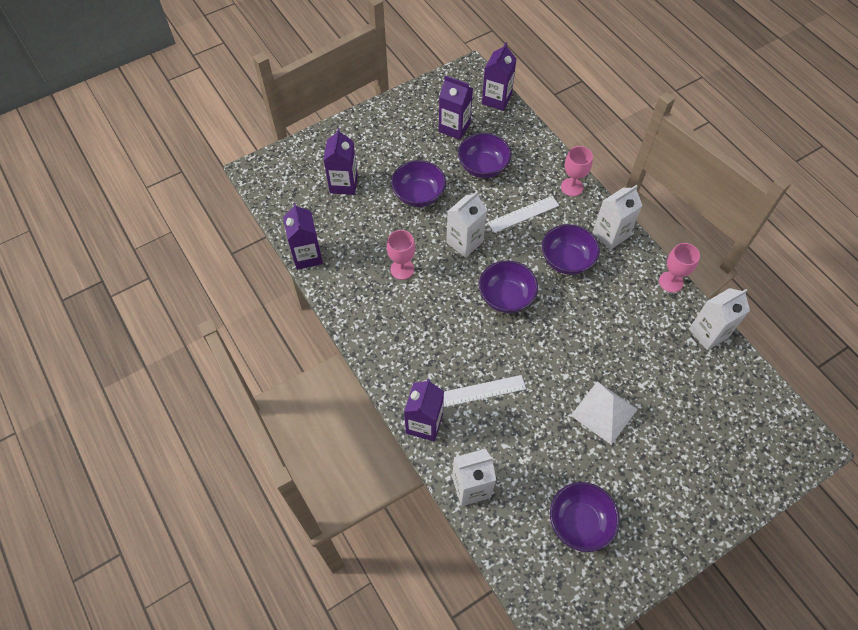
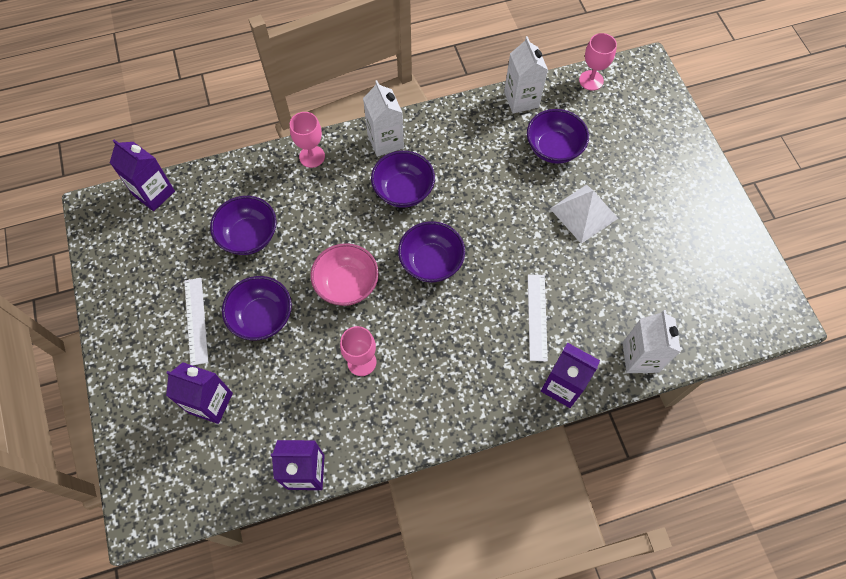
camera: 75 degrees left, 5 degrees up
(454, 128) = (177, 251): purple carton -> none
(464, 242) = (347, 284): white carton -> pink bowl
(523, 214) = (330, 214): white ruler -> white ruler (196, 320)
(579, 522) = (690, 269): purple bowl -> purple bowl (553, 148)
(670, 282) = (457, 109): pink goblet -> pink goblet (591, 80)

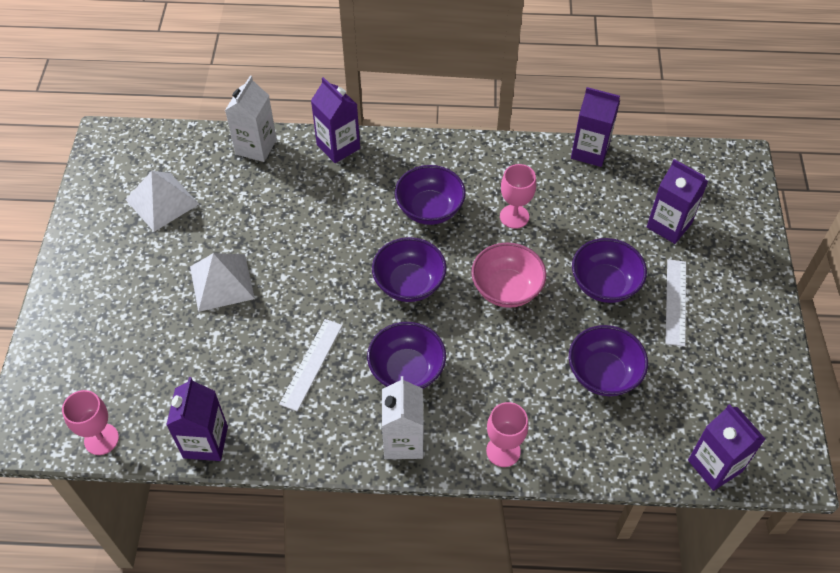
camera: 160 degrees left, 10 degrees down
(521, 99) = (205, 442): white carton -> purple carton
(537, 317) = (329, 204): white ruler -> white ruler (311, 364)
(553, 148) = (207, 364): purple bowl -> purple bowl (429, 209)
(683, 269) = (162, 201): none -> white pyramid

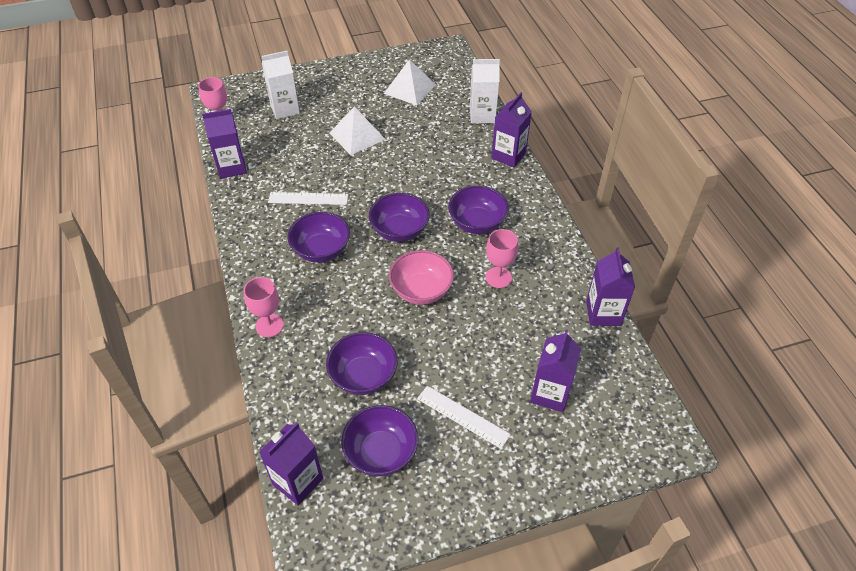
camera: 70 degrees right, 5 degrees down
(403, 441) = (261, 265): white carton -> white carton (285, 109)
(604, 284) = (457, 357): purple bowl -> purple bowl (381, 452)
(675, 302) = (463, 416): white ruler -> white ruler turned 45 degrees clockwise

